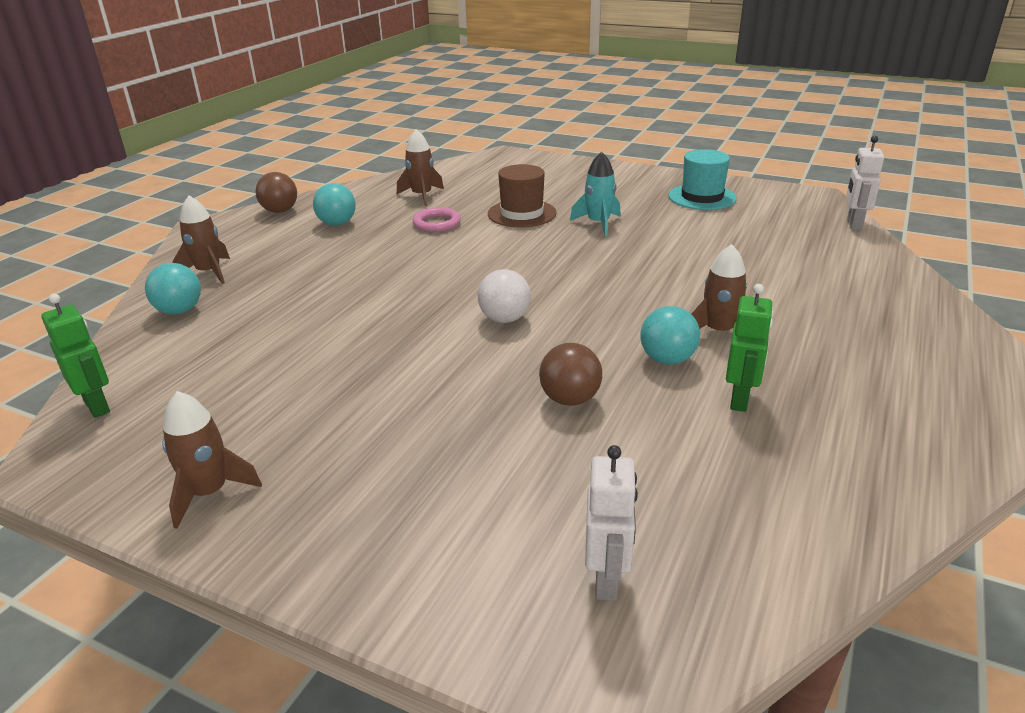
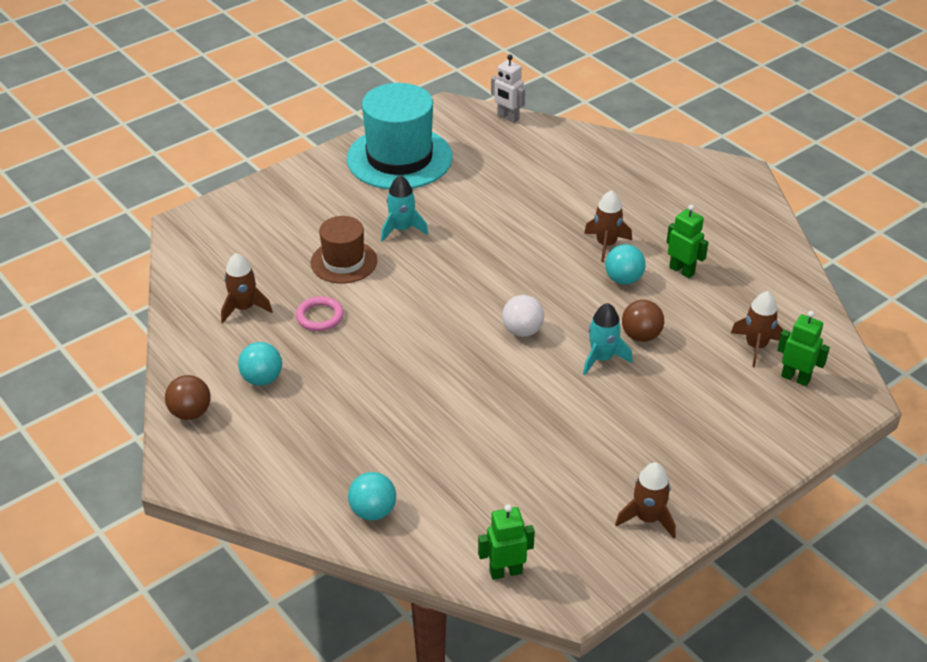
camera: 65 degrees left, 10 degrees up
(209, 272) = (304, 483): brown rocket -> brown rocket (755, 346)
(500, 381) = (602, 358): none -> turquoise rocket
(607, 580) = (795, 378): white robot -> green robot
(702, 197) = (399, 158): turquoise hat -> turquoise hat, size x1.74

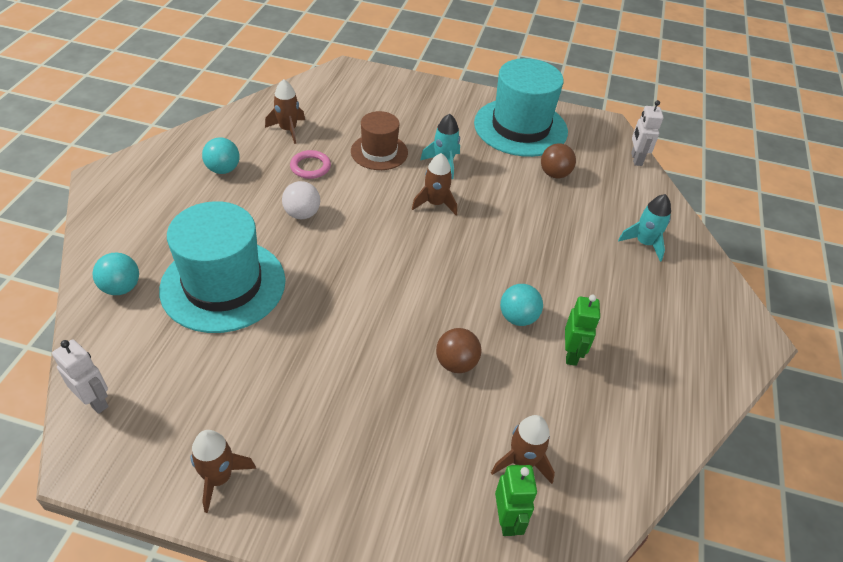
camera: 50 degrees right, 5 degrees up
(190, 412) = (165, 153): brown ball -> brown ball (554, 174)
(432, 439) = (223, 285): none -> turquoise hat
(505, 571) = (95, 401): green robot -> white robot
(522, 331) = (392, 281): white ball -> white ball (302, 214)
(602, 358) = (403, 349): turquoise rocket -> turquoise rocket (644, 243)
(606, 244) = (550, 286): brown rocket -> brown rocket (435, 203)

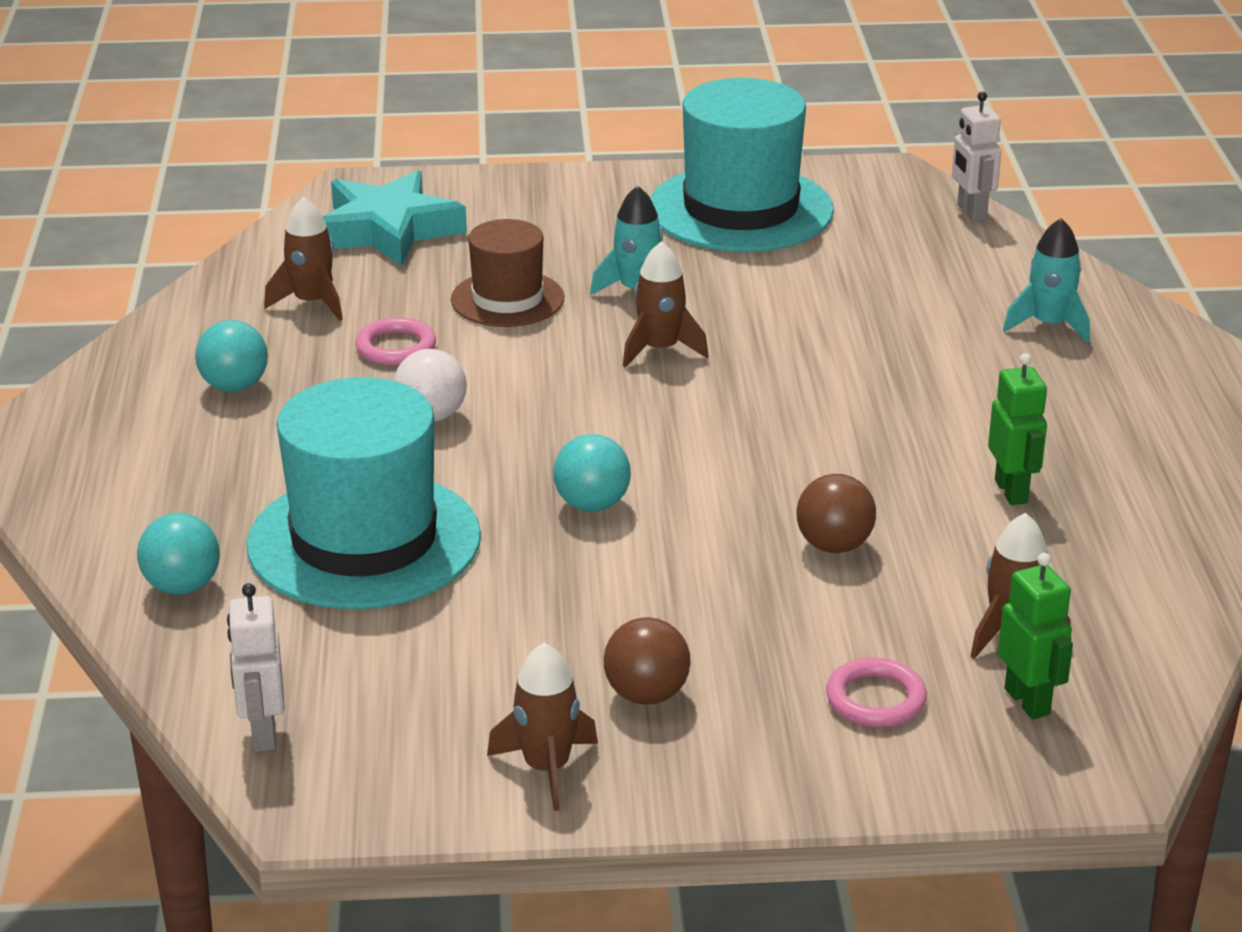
camera: 15 degrees left, 15 degrees down
(95, 401) = (263, 734): white robot -> white robot turned 120 degrees counterclockwise
(347, 97) = (388, 230): none -> turquoise star
(422, 487) = (875, 699): none -> pink ring
(518, 318) = (898, 467): turquoise ball -> turquoise ball (592, 505)
(554, 174) = (842, 264): brown ball -> brown ball (646, 695)

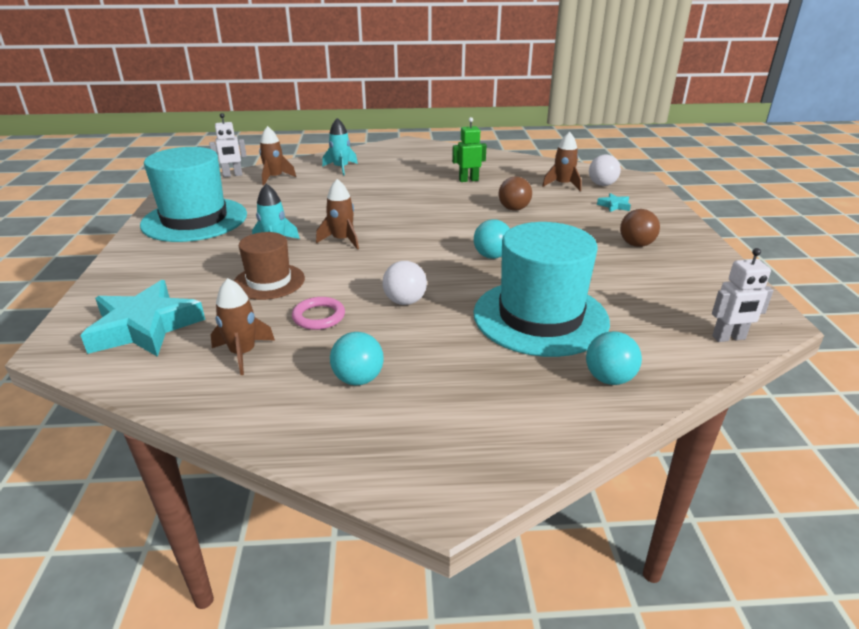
camera: 90 degrees left, 0 degrees up
(547, 768) = (700, 264): brown rocket -> brown rocket (275, 178)
(875, 699) = (614, 206): pink ring -> turquoise star
(1027, 701) = (602, 185): green robot -> white ball

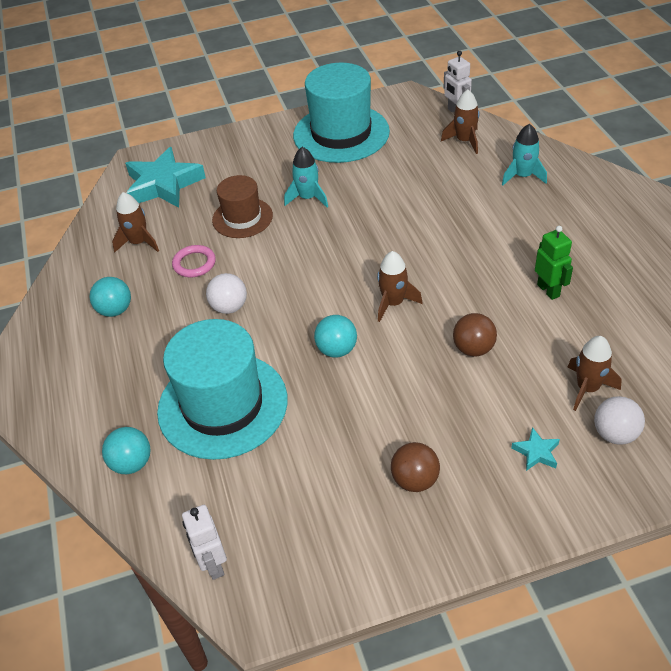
camera: 80 degrees right, 15 degrees up
(342, 240) = (334, 235): brown rocket -> brown rocket (393, 303)

